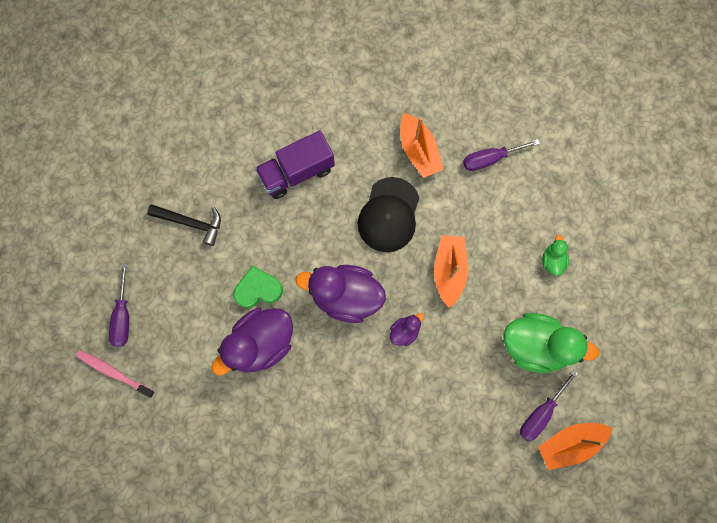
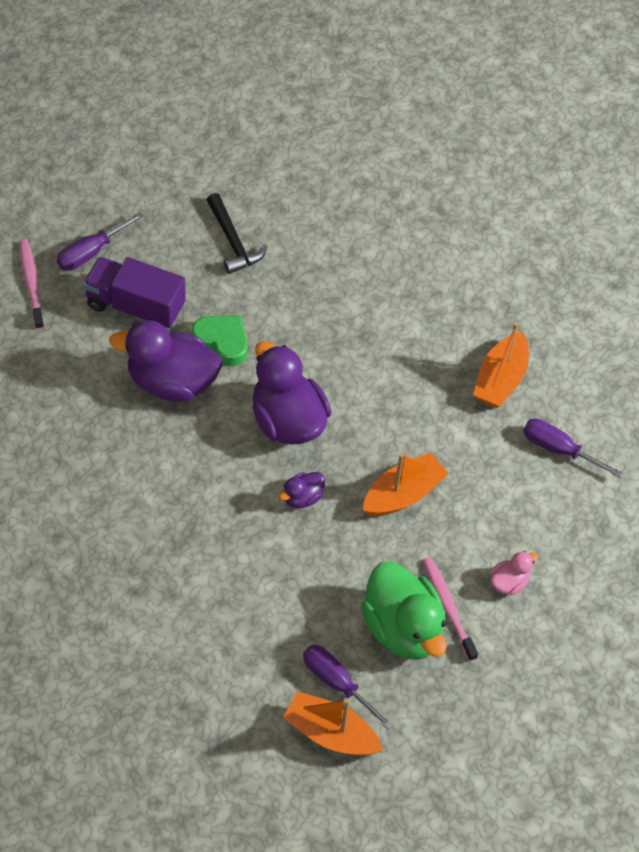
camera: 45 degrees right, 20 degrees down
(297, 172) = (370, 291): purple truck -> purple truck (135, 306)
(389, 215) = (407, 400): black cap -> none
(404, 331) = (302, 497): purple duck -> purple duck turned 135 degrees clockwise
(541, 308) = (448, 607): none -> pink toothbrush
(541, 413) = (337, 683): purple screwdriver -> purple screwdriver turned 45 degrees clockwise
(552, 260) = (509, 582): green duck -> pink duck

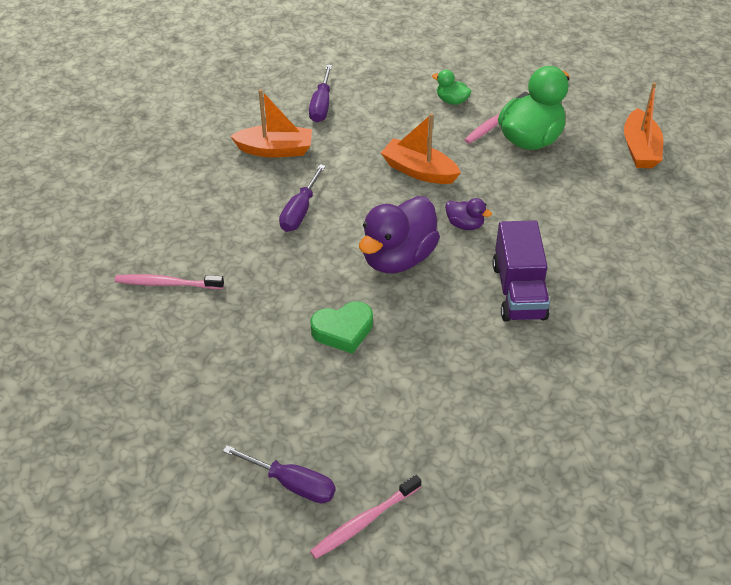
camera: 110 degrees left, 10 degrees down
(135, 306) = (341, 414): purple truck -> purple truck (518, 291)
(171, 382) = (411, 350): purple duck -> none
(222, 342) = (343, 331): green heart -> green heart turned 120 degrees counterclockwise
(233, 241) = (216, 367): black hammer -> none
(337, 683) = (601, 157): purple screwdriver -> purple screwdriver (300, 211)
(350, 236) = (167, 283): none -> pink toothbrush
(509, 582) = (451, 101): pink duck -> green duck

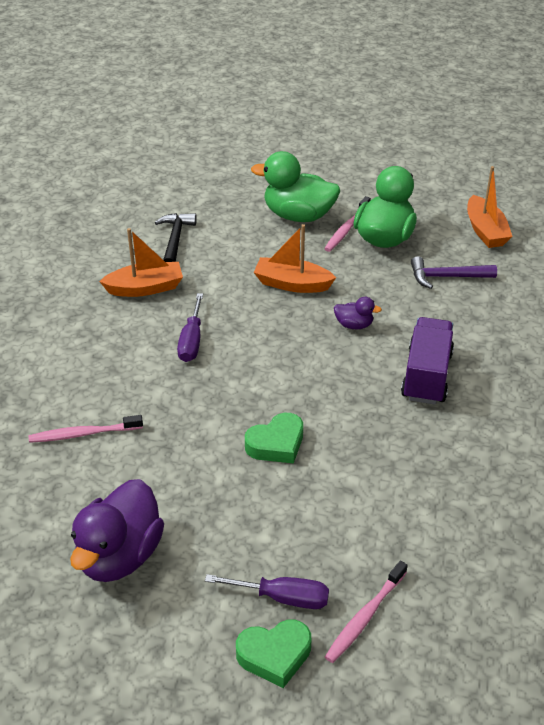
camera: 15 degrees left, 5 degrees down
(264, 538) = (274, 655): none -> green heart
(321, 105) = (175, 239): purple screwdriver -> black hammer
(398, 258) = (303, 366): purple duck -> purple duck (120, 555)
(451, 101) = (298, 216): green duck -> green duck, size x2.14
(518, 291) = (426, 376): purple truck -> purple truck turned 150 degrees counterclockwise
(579, 191) = (446, 277): none -> purple hammer

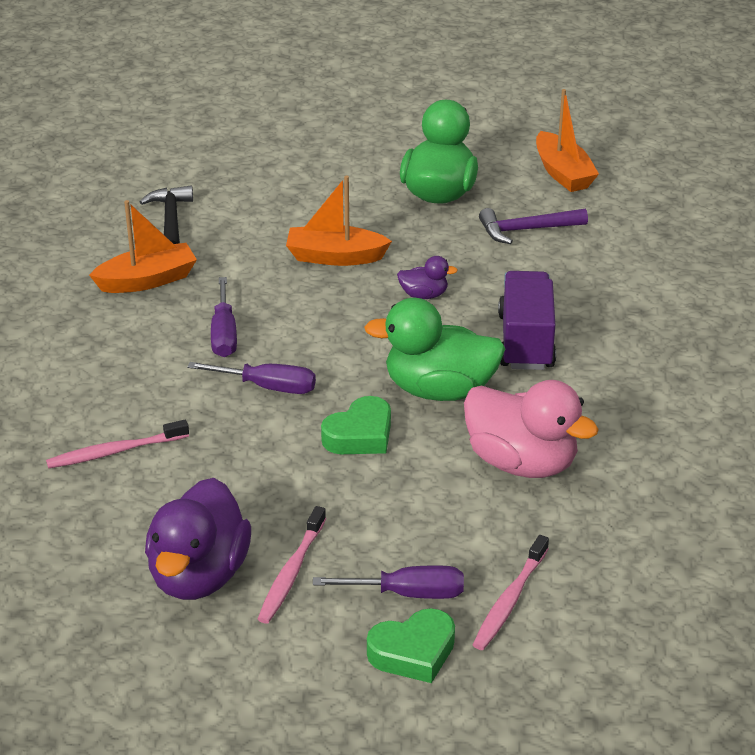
camera: 10 degrees left, 5 degrees down
(214, 391) = (267, 387): none -> purple screwdriver
(298, 216) = (323, 177): green duck -> green duck (439, 390)
(346, 229) = (389, 187): pink toothbrush -> pink toothbrush (291, 572)
(401, 486) = (521, 462): none -> pink duck

